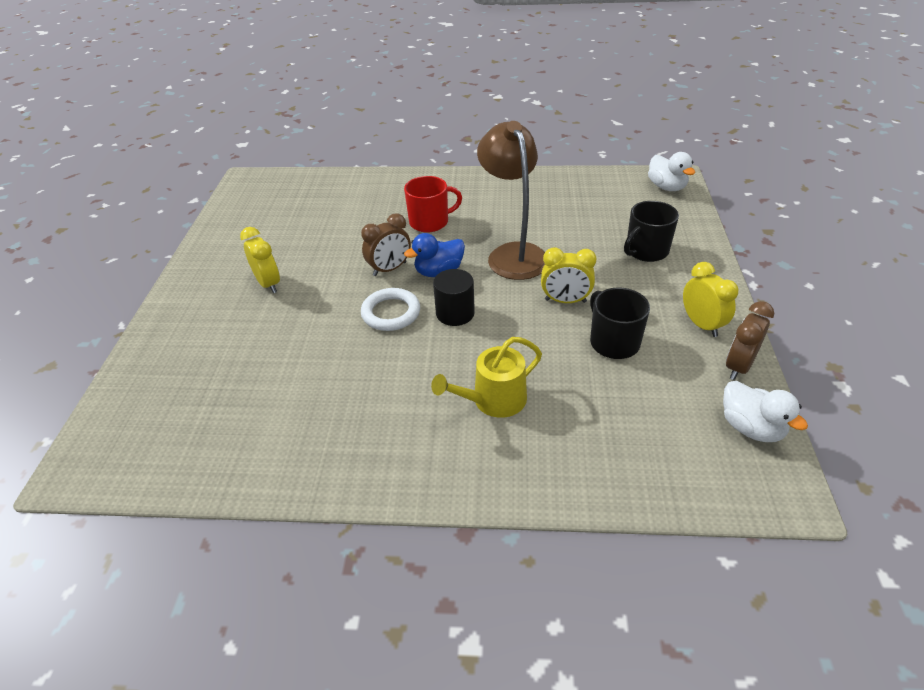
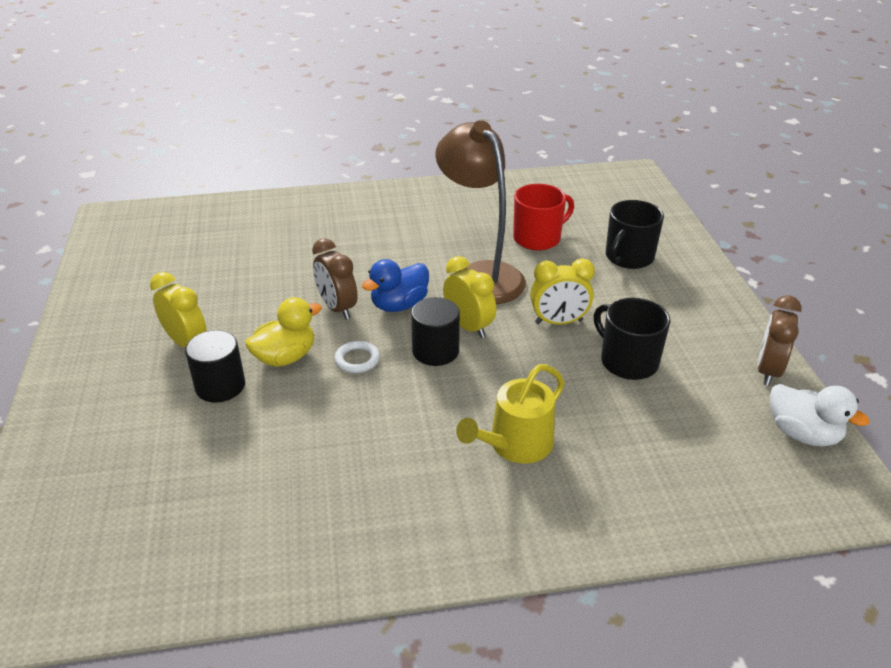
camera: 15 degrees left, 5 degrees down
(281, 321) = (220, 386): none -> black cylinder
(337, 304) = (285, 357): none -> yellow duck
(389, 269) = (337, 308): brown clock -> brown clock turned 105 degrees clockwise
(391, 313) = (357, 360): white ring -> white ring, size x0.61
(430, 222) = (368, 248): red mug -> red mug (538, 238)
(666, 187) = (627, 185): white duck -> none
(701, 324) = (714, 331): yellow clock -> yellow clock (468, 327)

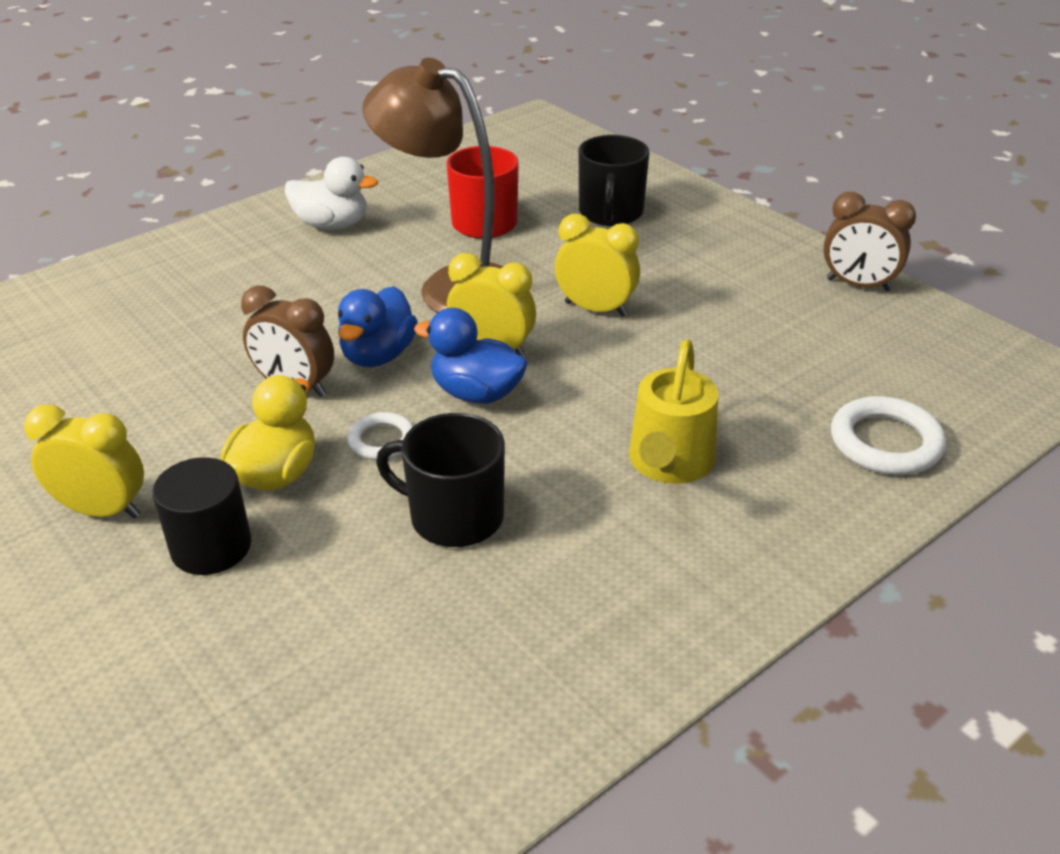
camera: 30 degrees left, 0 degrees up
(435, 351) = (476, 393): black cylinder -> blue duck
(558, 322) = (595, 309): yellow clock -> yellow clock turned 120 degrees counterclockwise
(628, 361) = (710, 326): black mug -> black mug (454, 517)
(680, 493) = (885, 442): none -> white ring
(768, 371) = (858, 285): brown clock -> brown clock turned 60 degrees counterclockwise
(802, 434) = (944, 336): white duck -> white duck (332, 225)

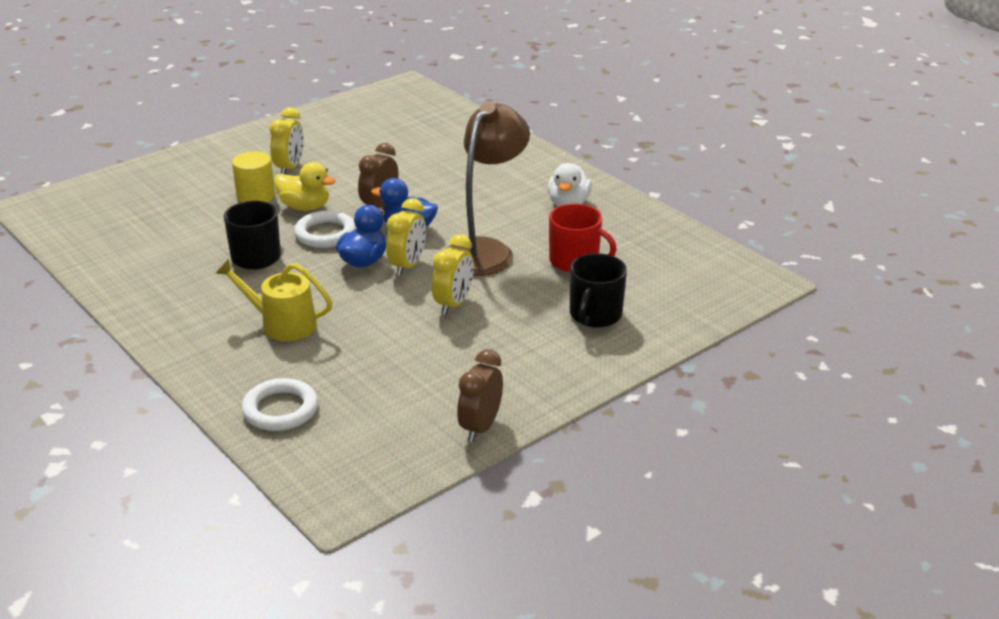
camera: 90 degrees right, 5 degrees down
(211, 547) = (255, 196): black cylinder -> yellow cylinder
(382, 440) = (325, 234): white ring -> white ring, size x1.63
(610, 213) = (595, 315): black mug -> black mug turned 75 degrees counterclockwise

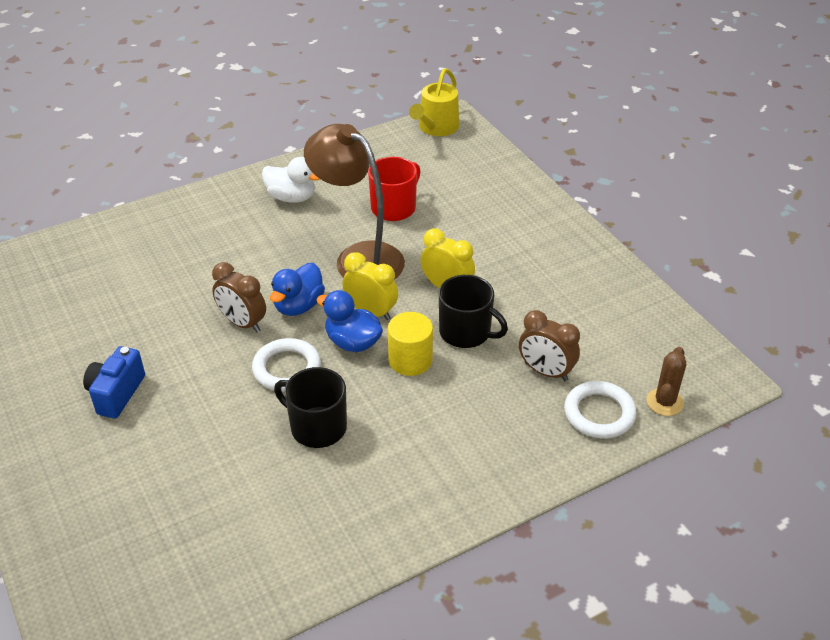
camera: 80 degrees left, 10 degrees up
(255, 196) = (174, 426): yellow cylinder -> yellow cylinder (410, 360)
(282, 324) = (457, 409): yellow watering can -> yellow watering can (436, 127)
(289, 168) = (116, 393): yellow clock -> blue camera
(299, 454) = (664, 402): none -> brown cactus
(305, 207) = (219, 383): yellow duck -> none
(480, 427) = (630, 290): brown clock -> brown clock (546, 371)
(595, 315) = (481, 209): black mug -> black mug (466, 332)

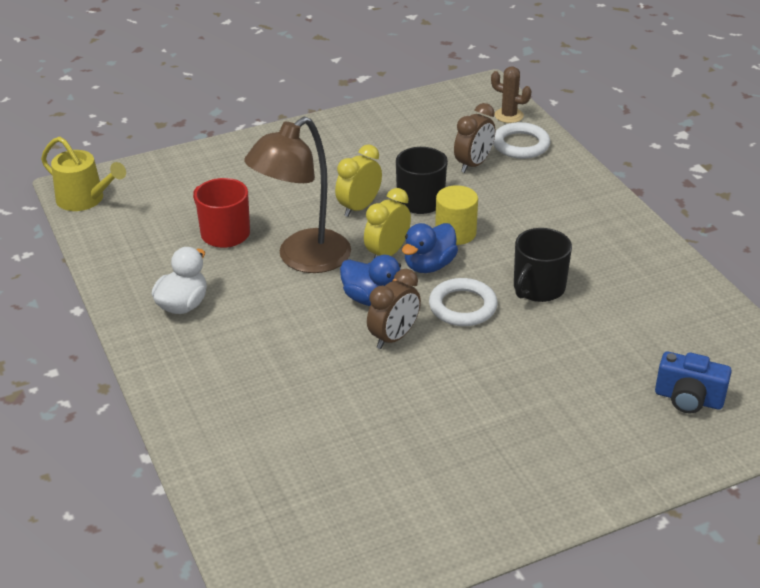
camera: 85 degrees left, 5 degrees down
(116, 393) = (494, 424): blue camera -> blue camera (688, 399)

